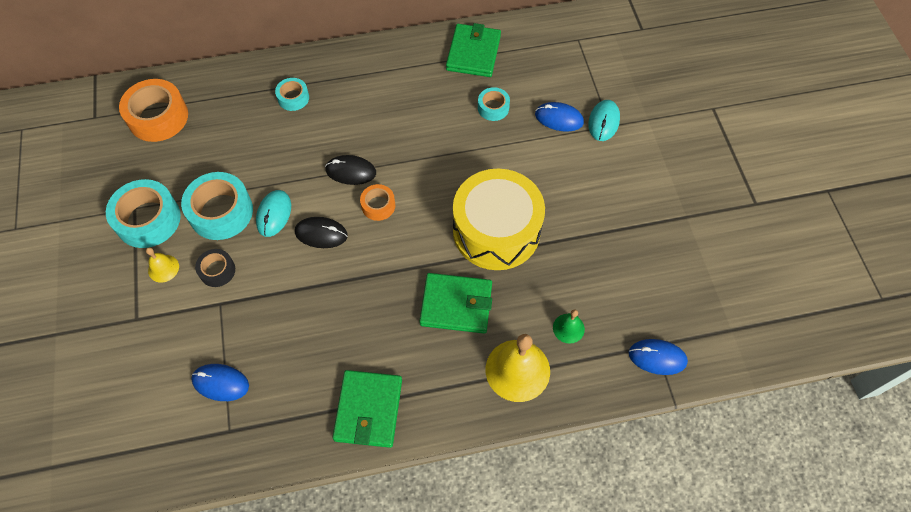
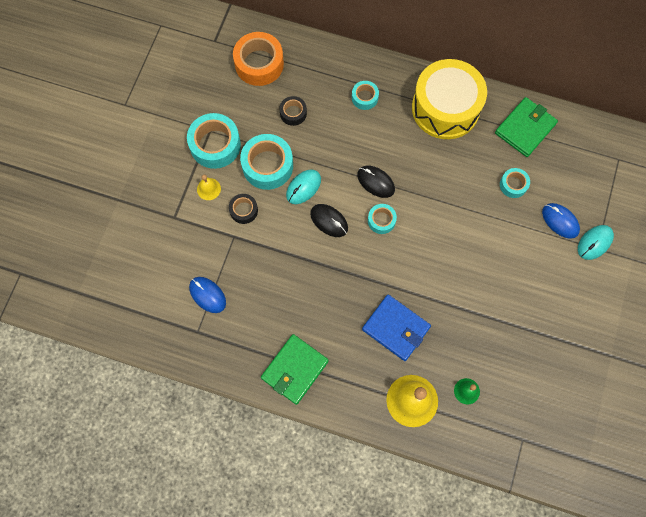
camera: 30 degrees right, 10 degrees up
(222, 147) = (293, 113): none -> black tape
(378, 205) = (381, 220): orange tape -> turquoise tape
(456, 305) = (396, 328): green wallet -> blue wallet
(496, 231) = (457, 287): yellow drum -> yellow drum (445, 108)
(657, 357) = (518, 449): blue mouse -> none

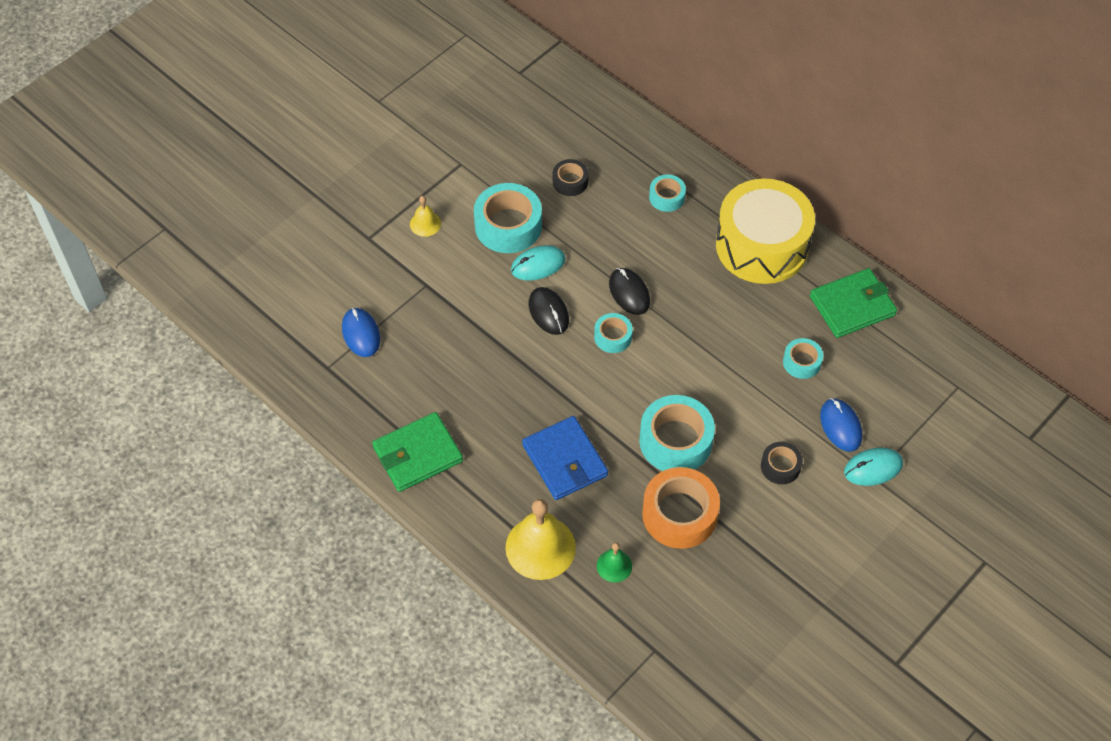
camera: 25 degrees right, 15 degrees down
(215, 145) = (459, 181): turquoise tape -> turquoise tape (675, 441)
(244, 210) = (453, 262): black tape -> black tape (780, 466)
(259, 64) = (559, 115): orange tape -> orange tape (679, 514)

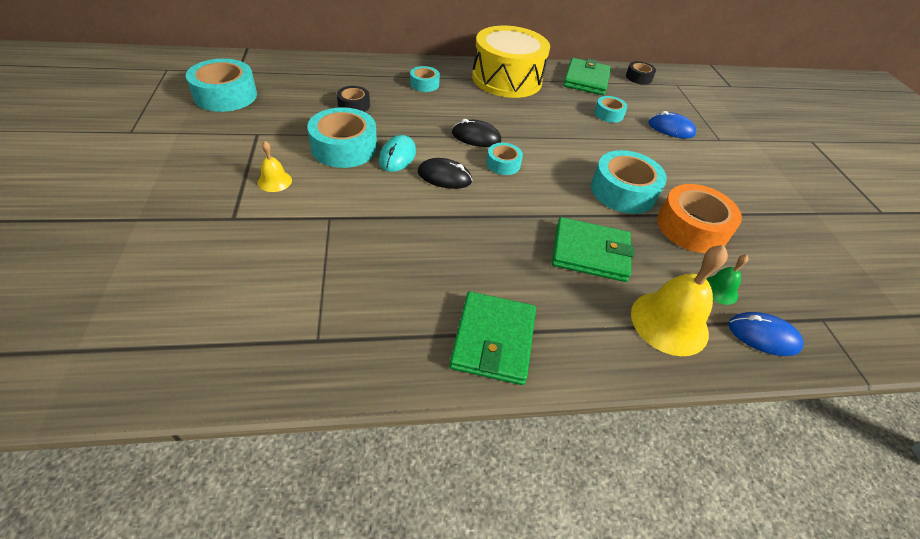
camera: 55 degrees left, 10 degrees down
(361, 334) = (316, 289): blue mouse -> blue mouse (763, 336)
(480, 100) = (225, 95): none -> turquoise tape
(565, 460) = (590, 252): blue wallet -> green wallet
(780, 466) = (684, 165): black tape -> black tape (638, 77)
(873, 468) = (713, 136): turquoise mouse -> none

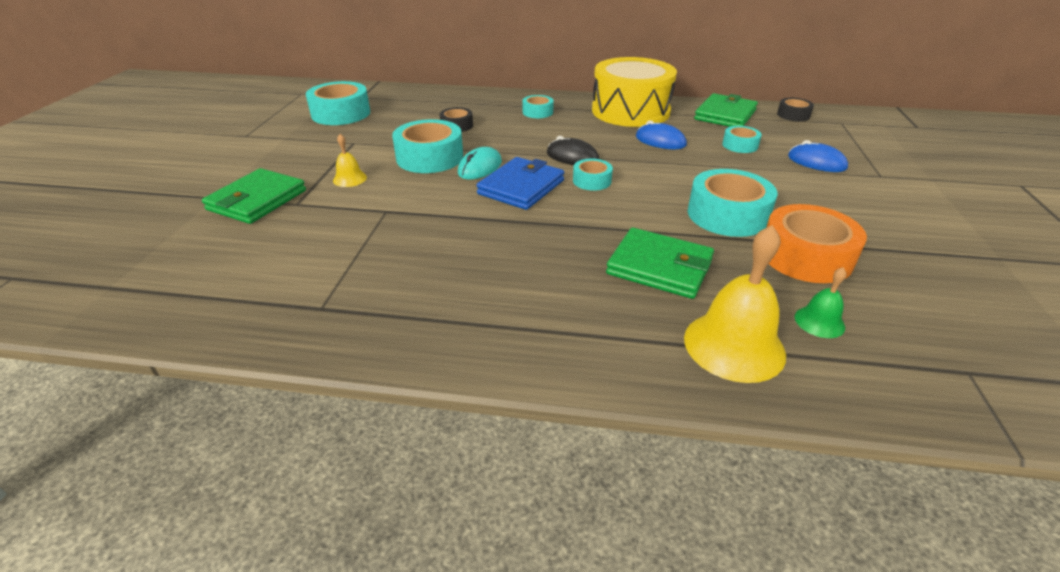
camera: 20 degrees right, 10 degrees down
(444, 177) = (521, 187): black mouse -> blue wallet
(493, 340) = (505, 333): green wallet -> green wallet (257, 200)
(763, 336) = (866, 377): blue mouse -> blue mouse (660, 141)

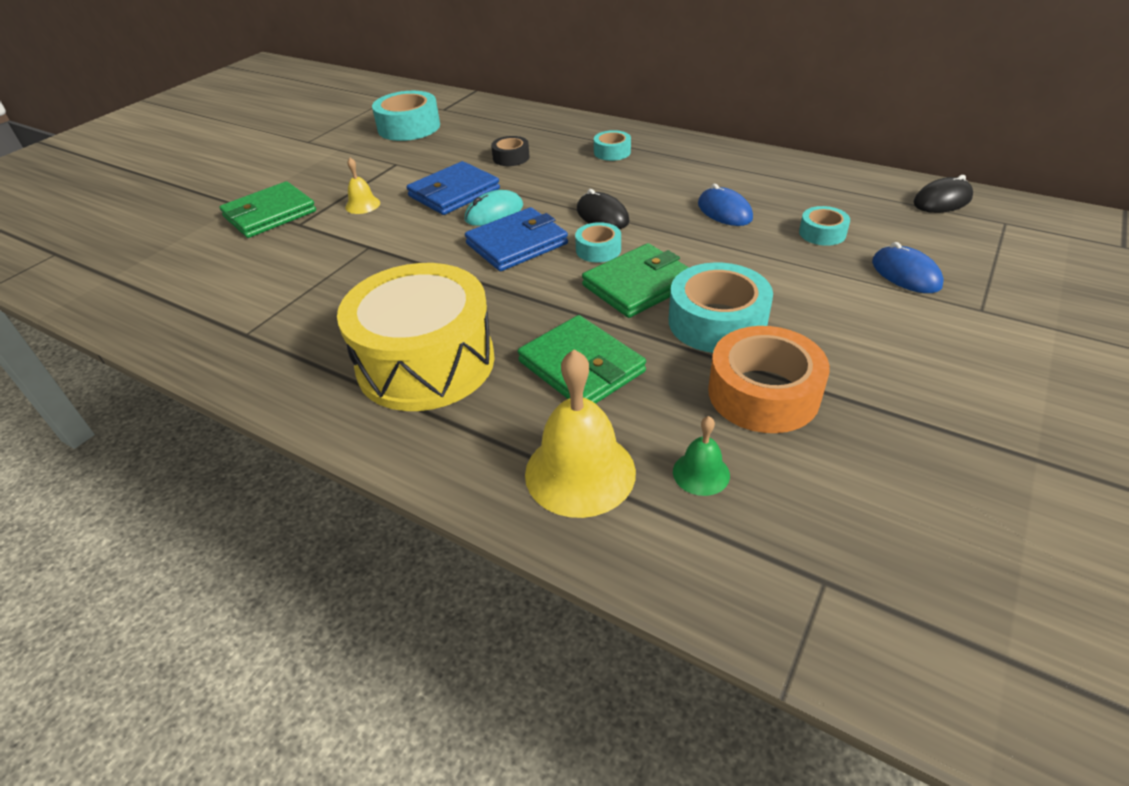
camera: 25 degrees right, 5 degrees up
(430, 157) = (454, 193): turquoise tape -> blue wallet
(630, 111) = (724, 165): yellow drum -> yellow drum (426, 362)
(725, 115) = (844, 187): green wallet -> green wallet (638, 285)
(793, 115) = (942, 200): black tape -> black mouse

